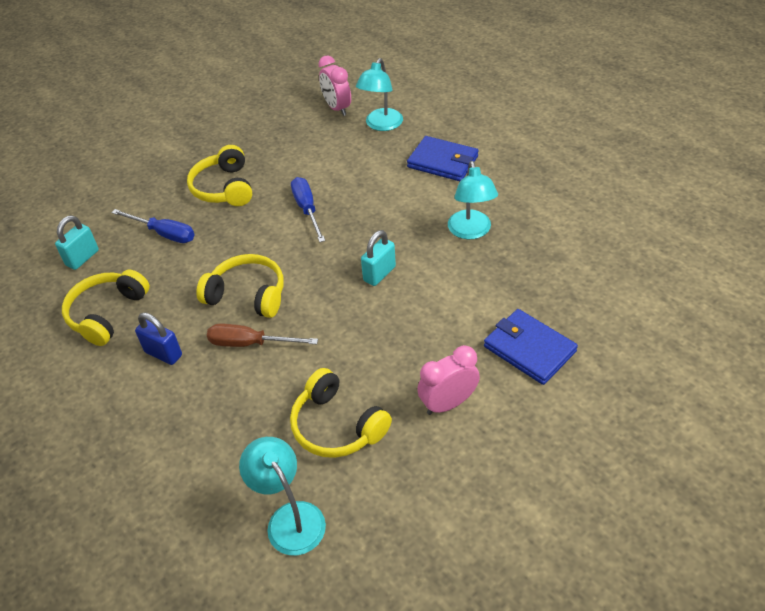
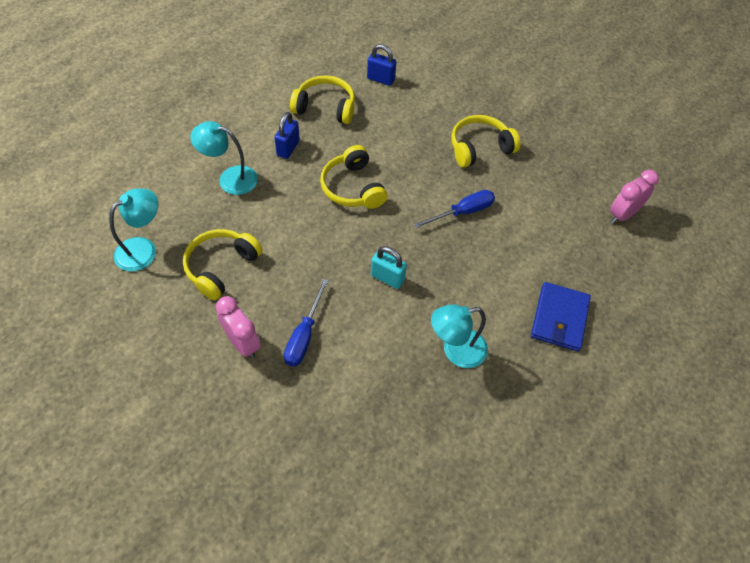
camera: 75 degrees right, 10 degrees up
(83, 258) = (380, 79): turquoise padlock -> blue padlock
(164, 234) = (415, 120): blue screwdriver -> blue screwdriver (304, 335)
(247, 295) = (352, 187): yellow headphones -> yellow headphones turned 150 degrees clockwise
(250, 343) = (301, 198): brown screwdriver -> none
(381, 125) = (606, 256): turquoise lamp -> turquoise lamp (230, 178)
(529, 349) = (305, 407): blue wallet -> none

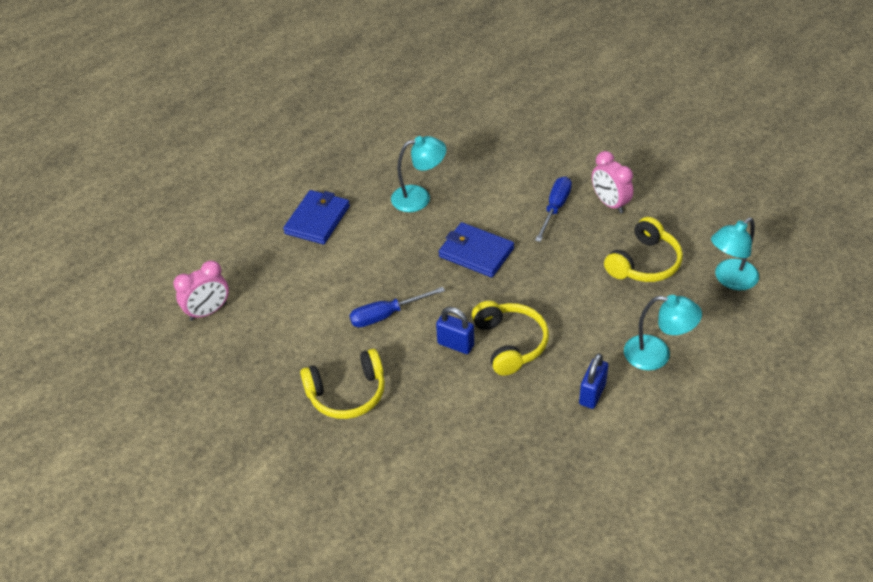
camera: 170 degrees left, 10 degrees down
(325, 107) = (547, 456): yellow headphones -> none
(380, 79) = (467, 506): blue padlock -> blue padlock (455, 344)
(387, 278) = (476, 252): turquoise padlock -> blue wallet

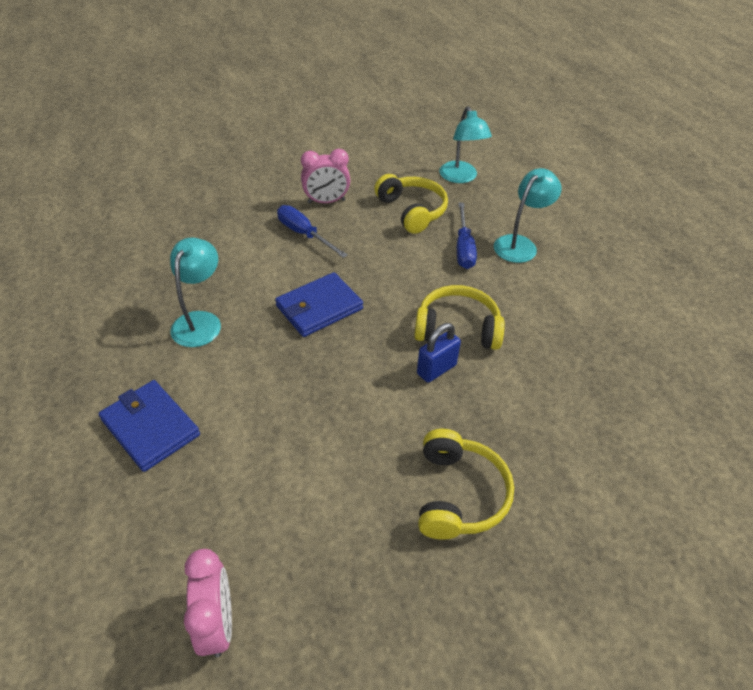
camera: 70 degrees left, 0 degrees up
(386, 315) = (358, 413): blue screwdriver -> blue screwdriver (463, 248)
(592, 394) = (546, 298): blue padlock -> none

